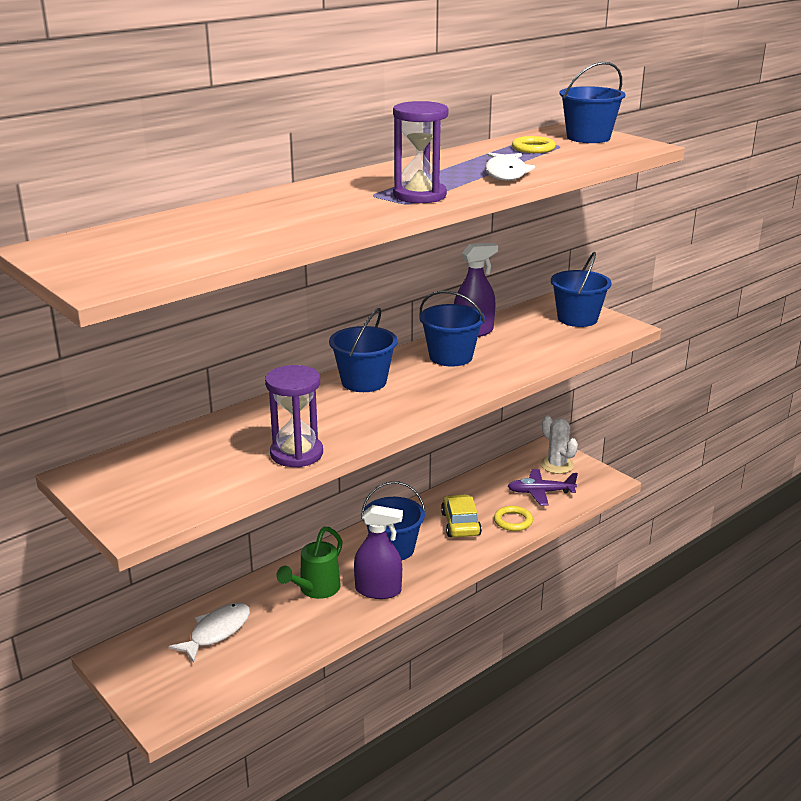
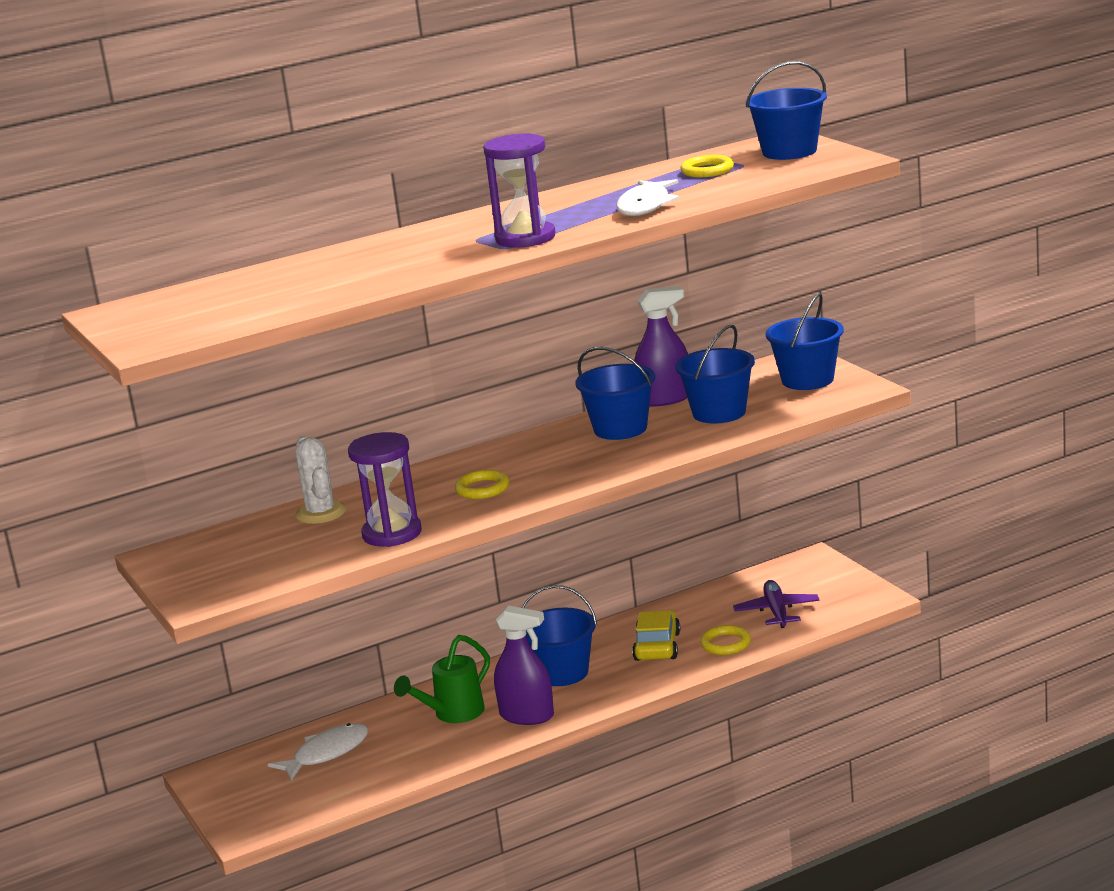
camera: 15 degrees right, 5 degrees down
(359, 410) = (482, 489): none -> yellow ring
(364, 382) = (502, 458): blue bucket -> blue bucket (719, 413)
(540, 492) = (777, 611): purple plane -> purple plane turned 75 degrees clockwise
(557, 465) = (815, 579): white cactus -> white cactus (321, 513)

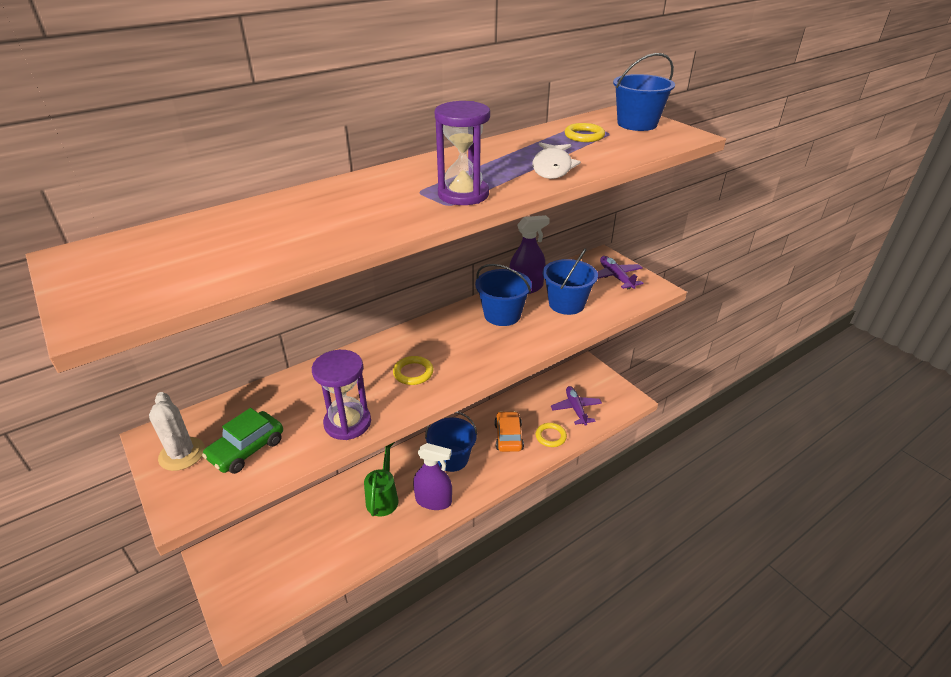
camera: 10 degrees left, 15 degrees up
(268, 559) = (246, 449): none -> green car
(321, 513) = (290, 392): white cactus -> white cactus (182, 454)
(326, 753) = (299, 535): white fish -> none
(452, 714) = (383, 497): green watering can -> green watering can turned 150 degrees clockwise
(657, 646) = (508, 436): yellow car -> orange car
(807, 380) = (616, 277): blue bucket -> purple plane

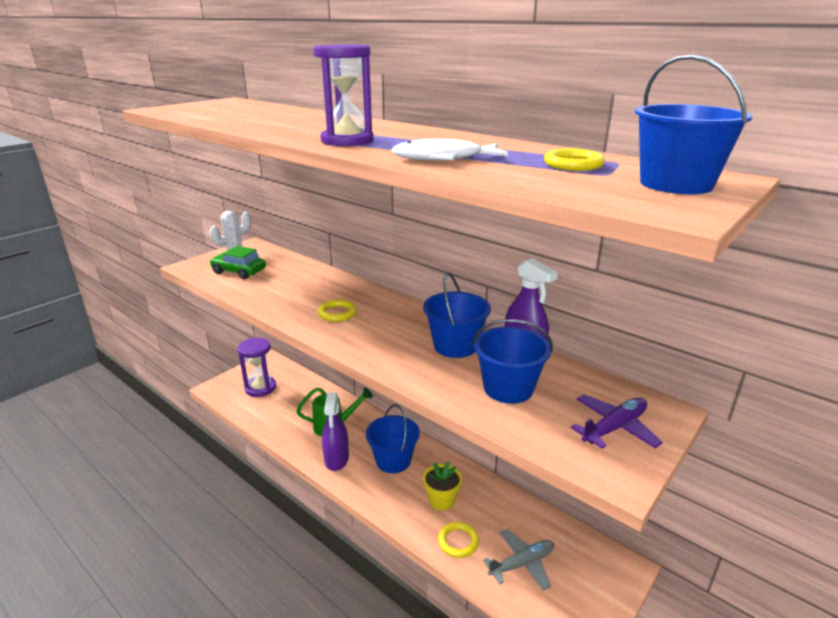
camera: 75 degrees right, 10 degrees down
(347, 423) = (268, 298): purple hourglass -> purple hourglass (260, 388)
(508, 436) = (441, 500): orange car -> yellow flower pot
(575, 409) = (522, 563): purple plane -> grey plane

